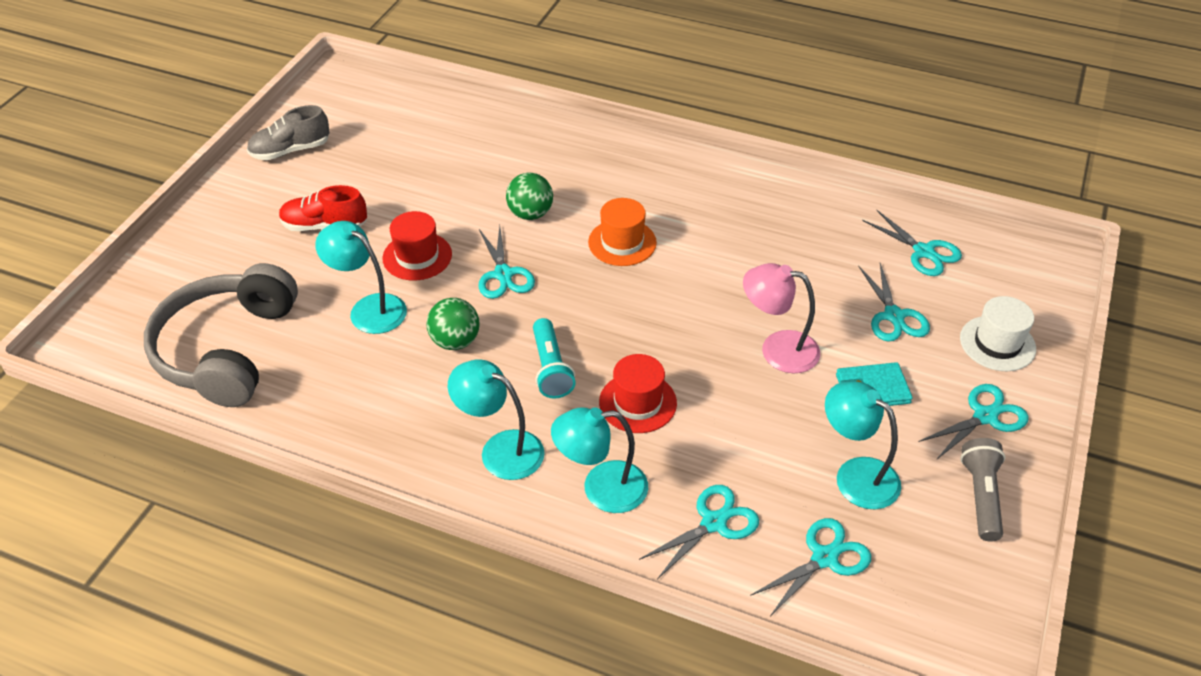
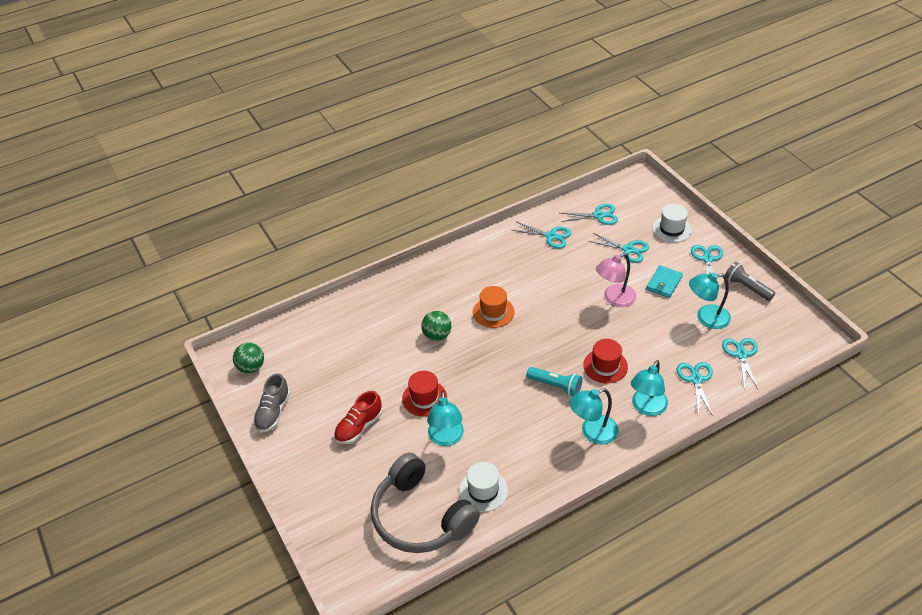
camera: 50 degrees left, 0 degrees up
(311, 386) = (483, 490): none -> white hat
(369, 309) = (446, 438): turquoise lamp -> turquoise lamp turned 75 degrees counterclockwise
(455, 341) = (504, 414): green ball -> green ball (251, 367)
(503, 274) = (472, 370): turquoise scissors -> turquoise scissors (551, 236)

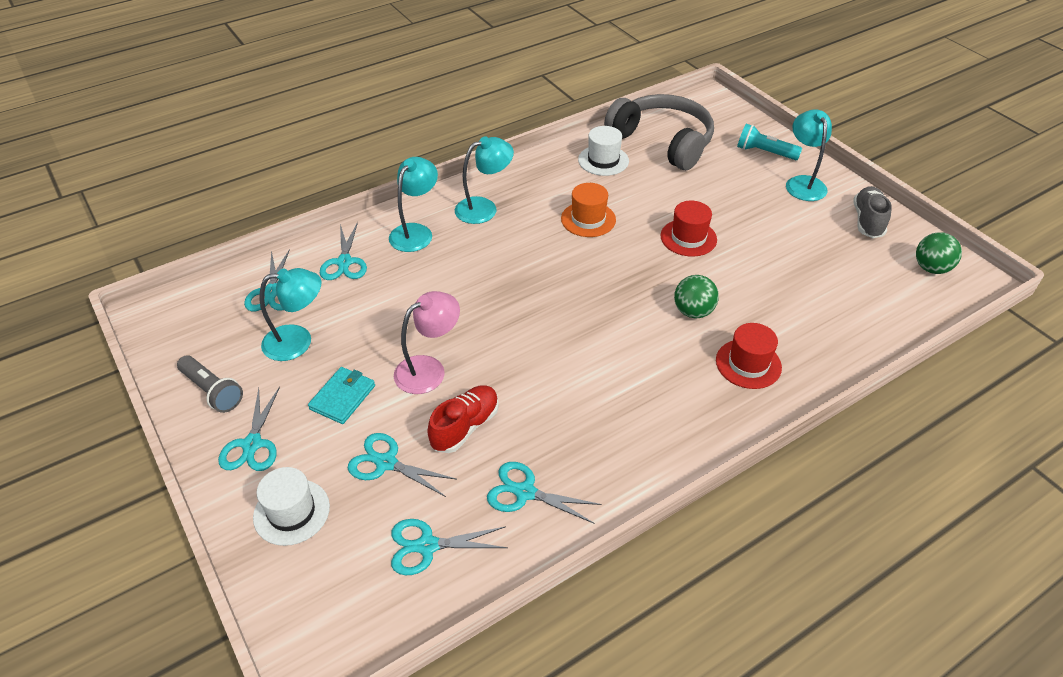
camera: 175 degrees right, 0 degrees up
(359, 427) = (757, 209): red shoe -> red shoe (465, 427)
(446, 438) = (652, 200): turquoise lamp -> turquoise lamp (803, 183)
(493, 312) = (616, 346): orange hat -> orange hat (588, 219)
(556, 386) = (524, 253): turquoise flashlight -> turquoise flashlight (764, 152)
(605, 366) = (458, 276): red hat -> red hat (748, 364)

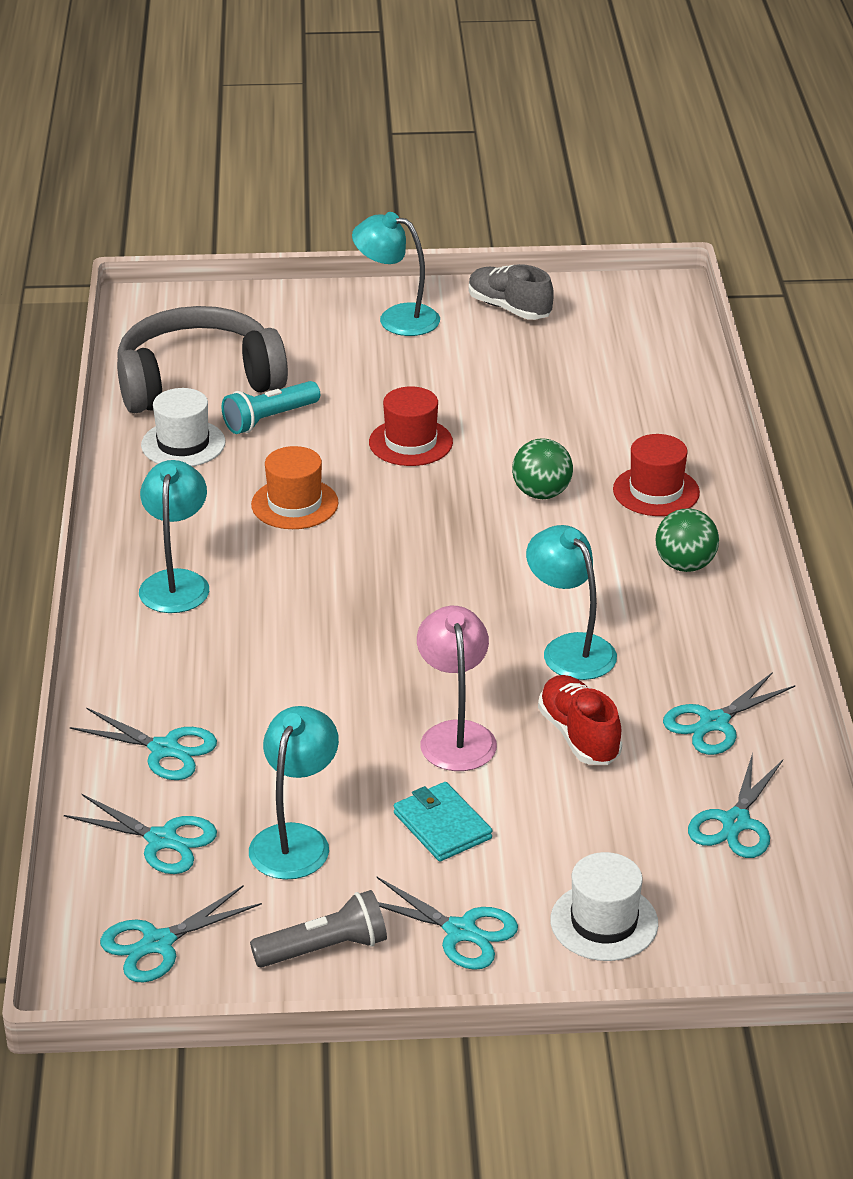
camera: 60 degrees left, 10 degrees down
(386, 463) = (586, 819): turquoise scissors -> turquoise scissors (158, 943)
(416, 232) = (165, 661): turquoise lamp -> turquoise lamp (570, 648)
(764, 152) = (309, 317): turquoise flashlight -> turquoise flashlight (269, 419)
(931, 268) = (622, 308): green ball -> green ball (685, 565)

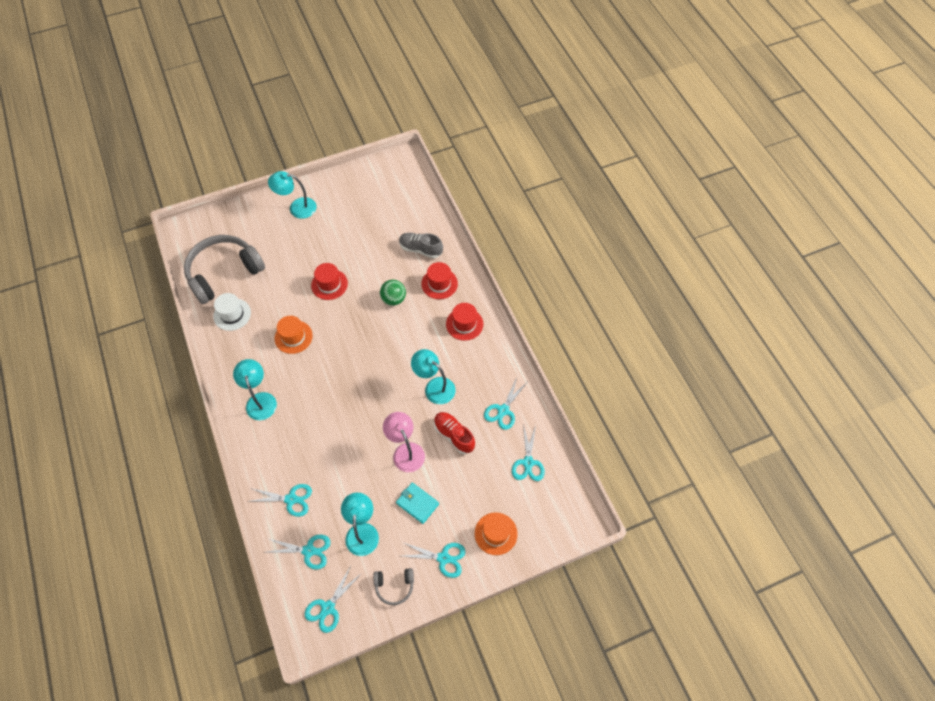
camera: 20 degrees left, 25 degrees up
(269, 419) = (264, 288): turquoise flashlight -> none
(324, 948) = (394, 586): grey flashlight -> grey headphones
(509, 308) = (343, 188): grey shoe -> grey shoe (421, 249)
(604, 922) = (496, 533): white hat -> orange hat
(685, 565) = (464, 324): green ball -> red hat

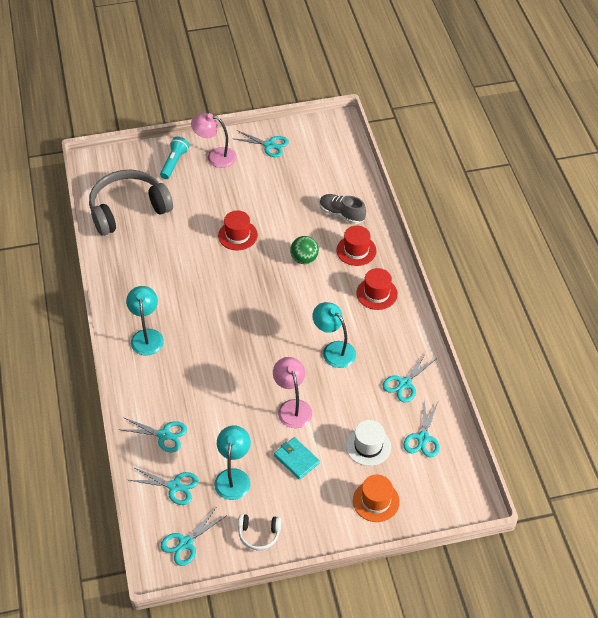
camera: 10 degrees right, 10 degrees down
(232, 314) = (130, 250): white hat -> white hat (368, 446)
(260, 219) = (174, 163): none -> turquoise flashlight
(293, 337) = (191, 281): orange hat -> none
(297, 207) = (215, 156): turquoise lamp -> pink lamp
(394, 586) = (259, 534): grey headphones -> white headphones
(443, 558) = (315, 516): turquoise scissors -> turquoise scissors (269, 145)
(454, 435) = (347, 400): red shoe -> none

